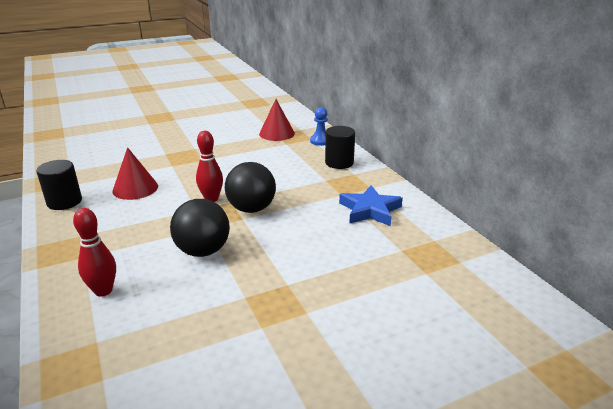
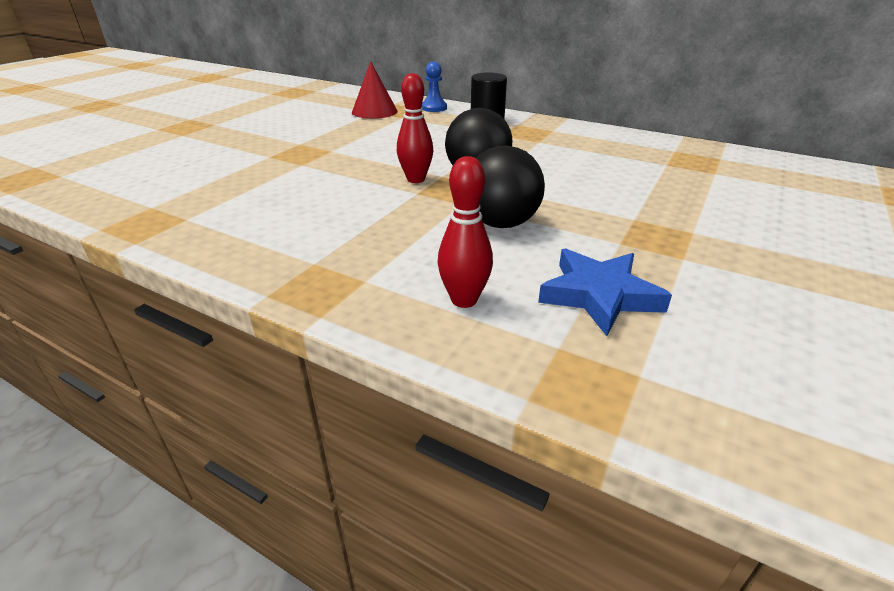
camera: 35 degrees left, 5 degrees up
(64, 202) = (214, 239): black cylinder -> none
(135, 188) = (296, 196): red cone -> none
(370, 210) = (586, 145): blue star -> blue star (599, 295)

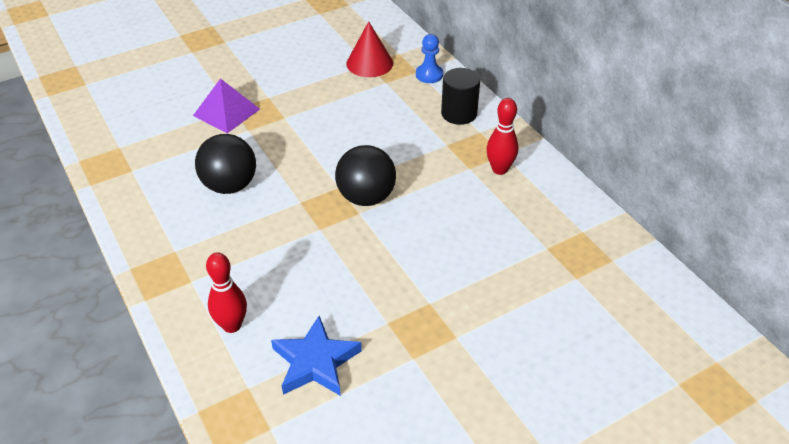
camera: 30 degrees right, 10 degrees up
(264, 159) = (226, 112): none -> purple pyramid
(416, 179) = (314, 184): red bowling pin -> red bowling pin (499, 169)
(501, 223) = (325, 264): black ball -> black ball (230, 185)

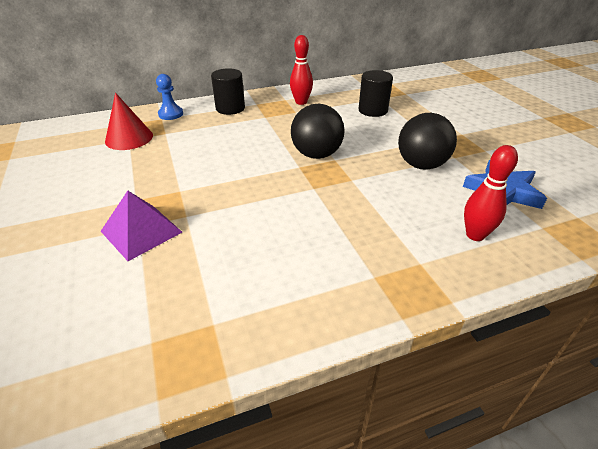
camera: 80 degrees left, 5 degrees down
(230, 185) = (276, 232): black ball -> black ball (421, 165)
(499, 241) = (373, 110): none -> black cylinder

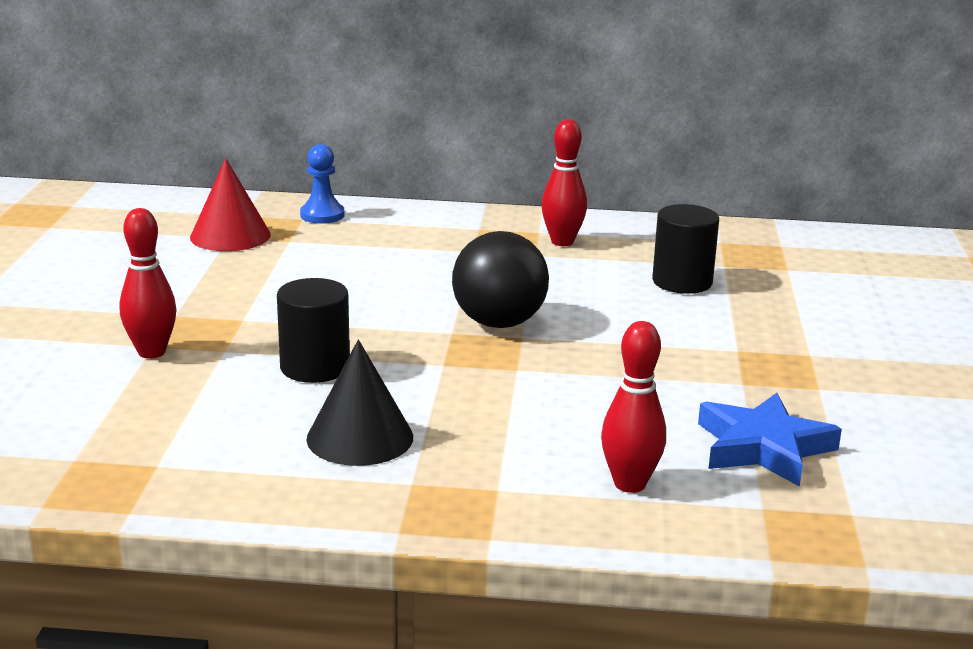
camera: 25 degrees right, 15 degrees down
(141, 231) = (152, 352): purple pyramid -> red bowling pin
(230, 108) = (427, 226): black cylinder -> black cylinder (315, 367)
(316, 253) = (360, 437): none -> black cone
(421, 165) = (664, 379): black ball -> none

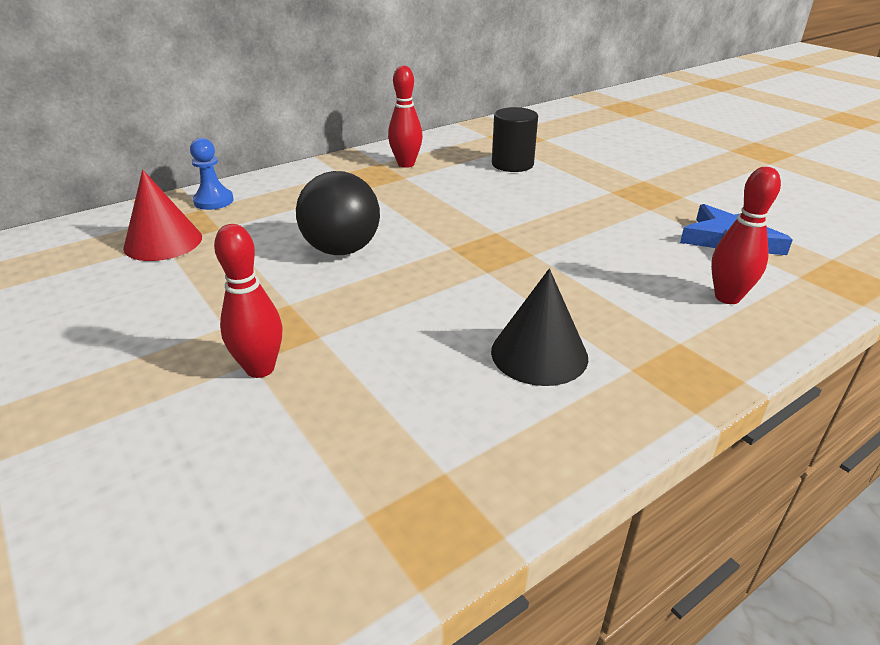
camera: 40 degrees left, 10 degrees up
(315, 367) = (411, 316): black cylinder -> none
(499, 323) = (466, 229): black ball -> black ball (341, 250)

